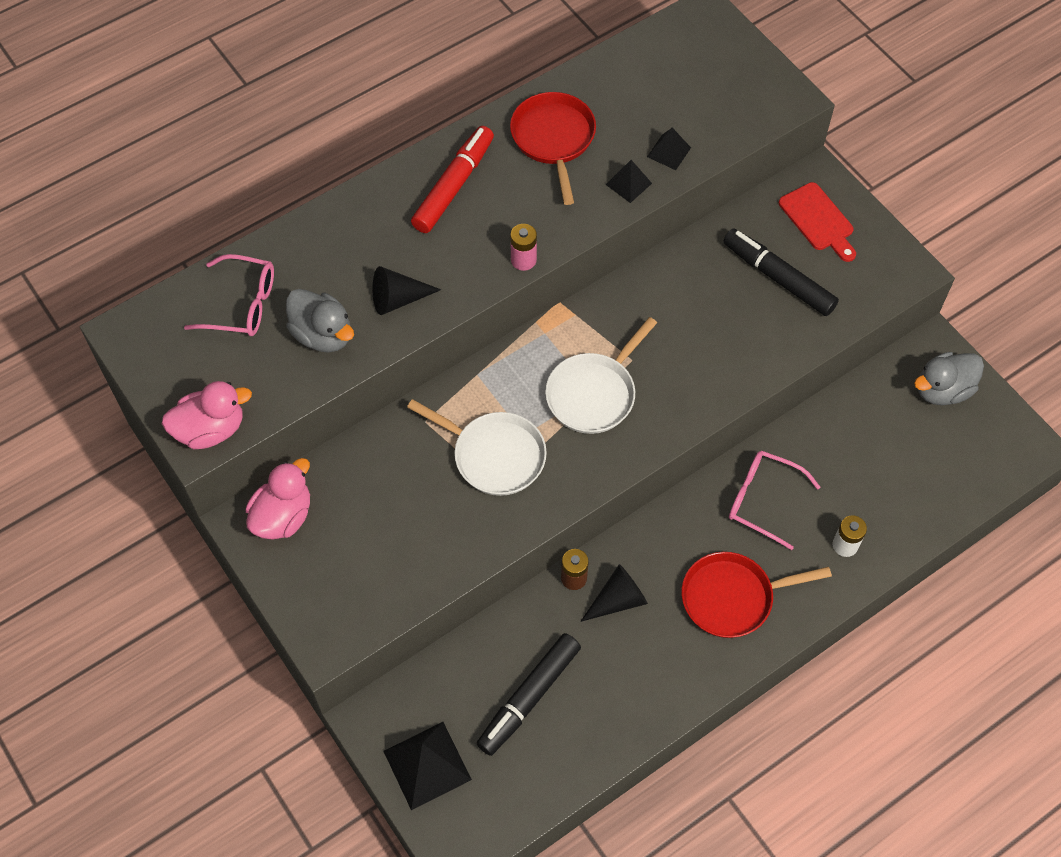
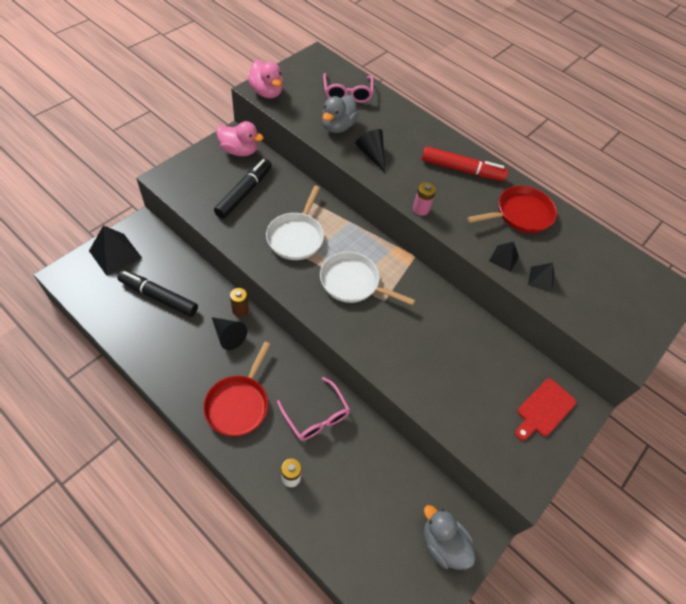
camera: 70 degrees right, 5 degrees down
(732, 597) = (239, 404): red pan -> red pan turned 135 degrees counterclockwise
(763, 500) = (316, 416): pink glasses -> pink glasses turned 135 degrees clockwise
(778, 278) = (481, 385): black marker -> black marker (244, 192)

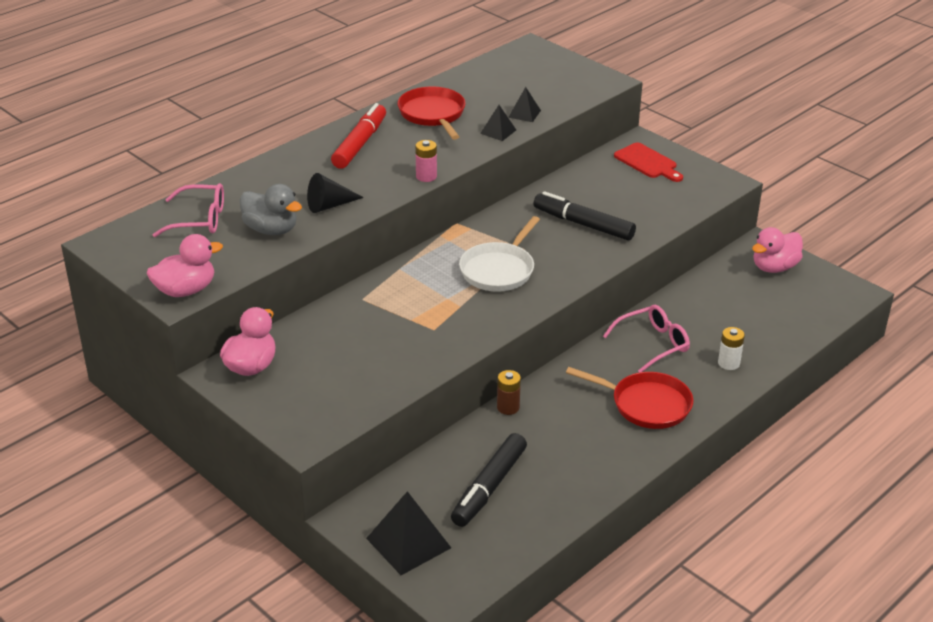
camera: 80 degrees left, 20 degrees down
(228, 336) = (549, 417): black cone -> none
(244, 192) = (341, 359): black marker -> black marker (583, 224)
(296, 237) = (425, 312): white pan -> none
(443, 543) = (774, 267): grey duck -> pink duck

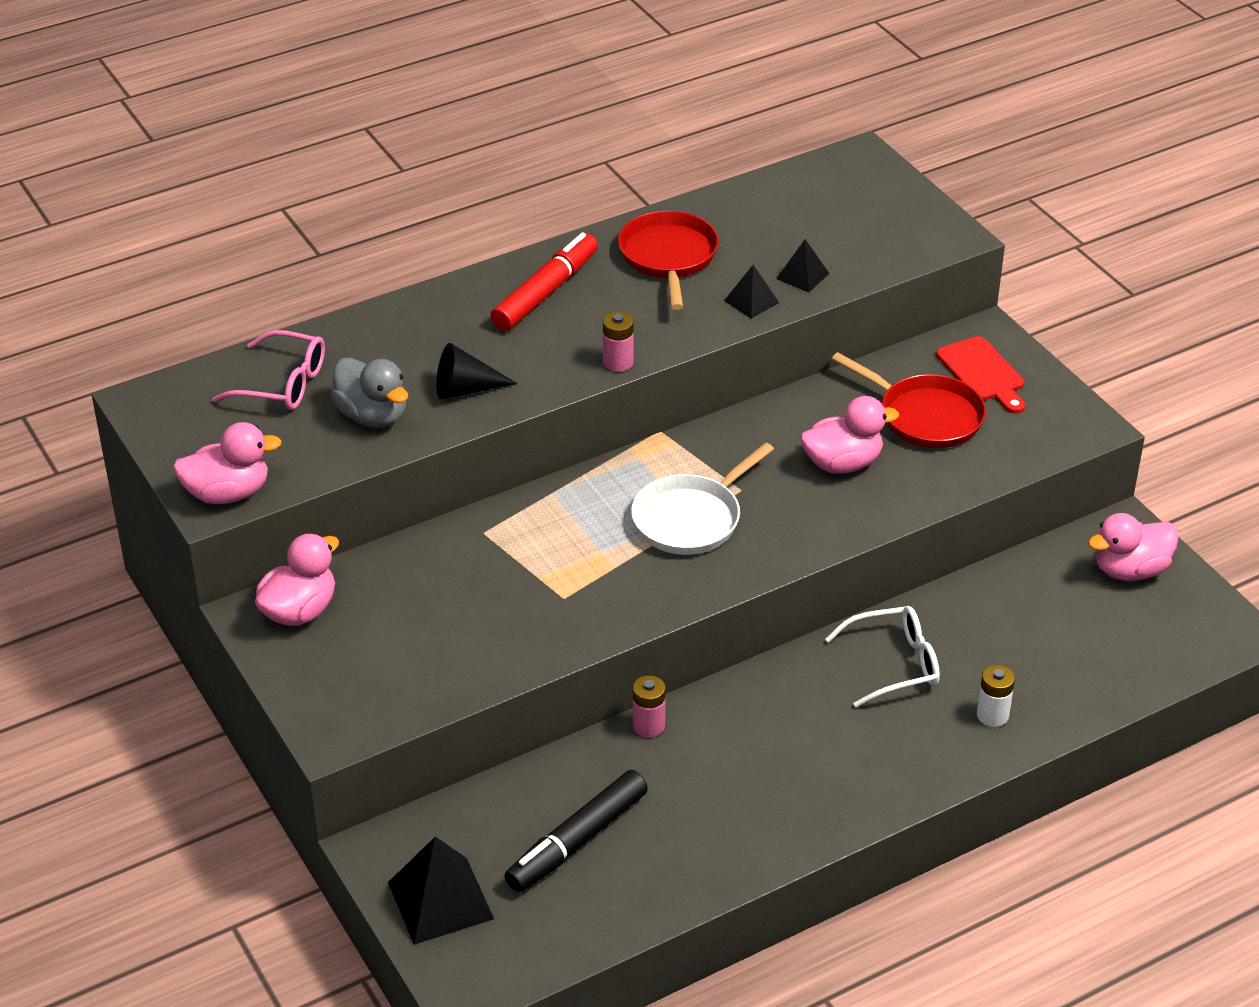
camera: 15 degrees right, 5 degrees up
(508, 407) = (648, 726): brown battery -> pink battery
(583, 224) = (842, 463): black marker -> pink duck
(646, 404) = (845, 758): red pan -> red pan (925, 416)
(652, 344) = (894, 664): pink glasses -> white glasses

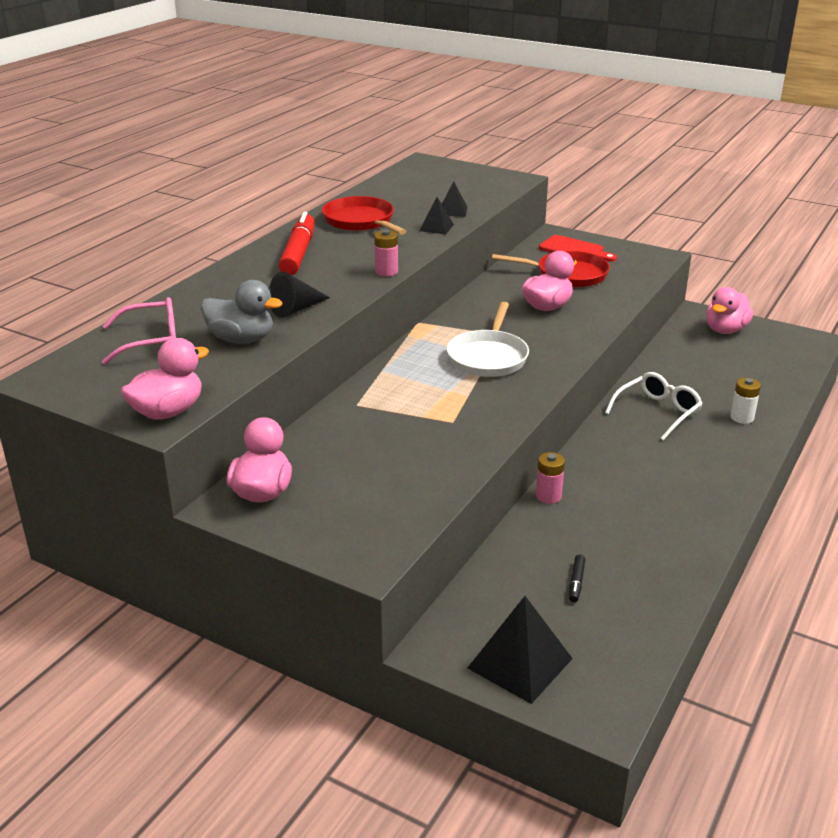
camera: 30 degrees left, 10 degrees down
(577, 841) = (576, 582): black marker -> black marker, size x0.42

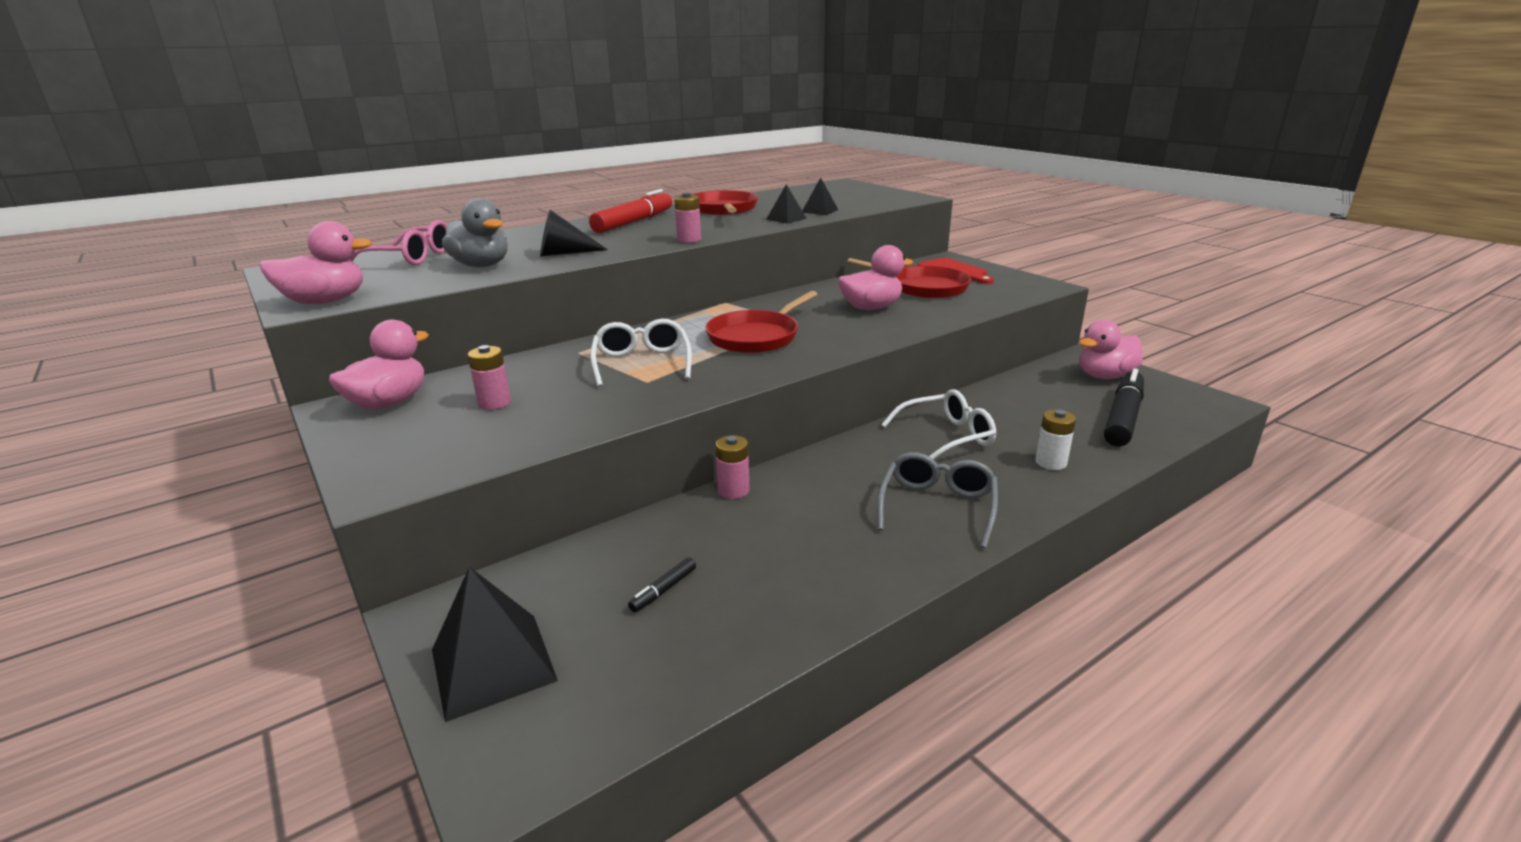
camera: 25 degrees right, 5 degrees down
(355, 470) = (494, 403): none -> pink battery
(426, 404) = (642, 363): none -> white glasses
(488, 357) = (756, 337): white pan -> red pan
(697, 472) = (937, 507): none -> grey glasses
(762, 367) = (1123, 417): none -> black marker

